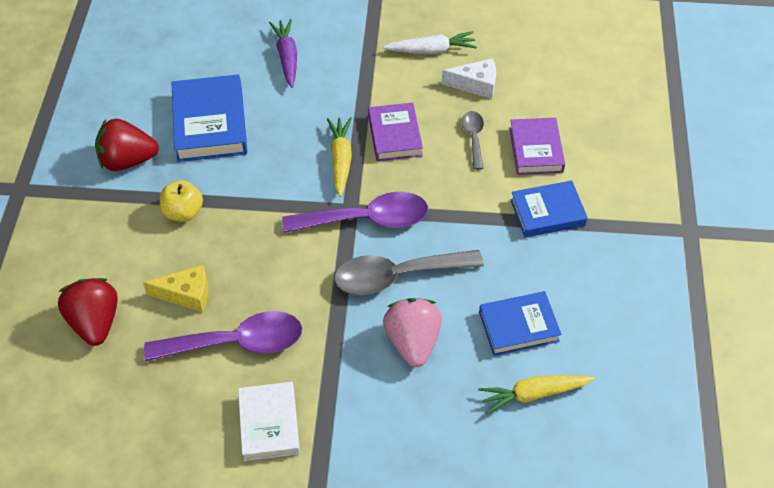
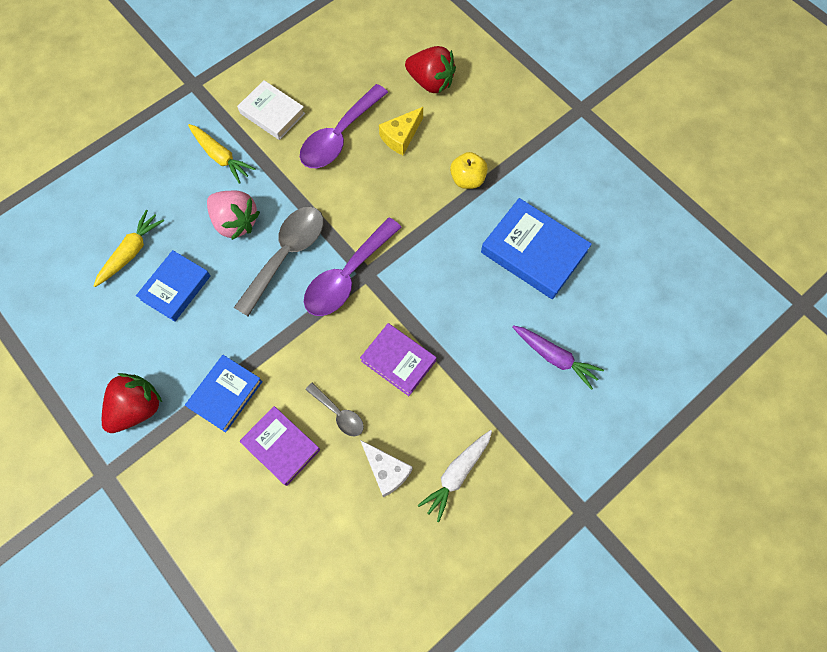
camera: 135 degrees right, 15 degrees up
(128, 160) = (547, 180): red strawberry -> red strawberry (137, 408)
(341, 160) = (414, 305): yellow carrot -> yellow carrot (221, 156)
(475, 84) = (386, 470): white cheese -> white cheese turned 90 degrees counterclockwise

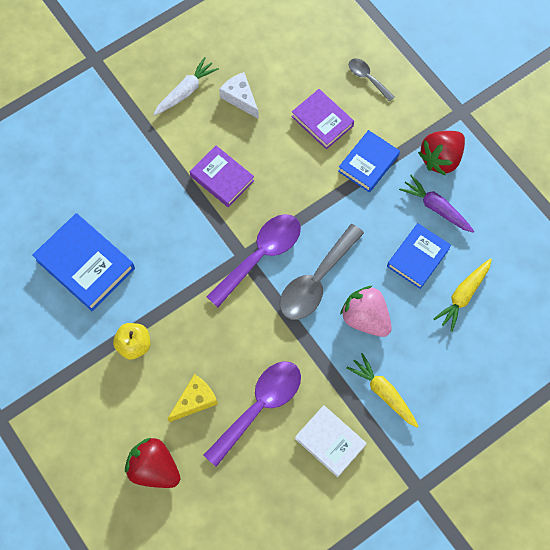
camera: 175 degrees left, 0 degrees up
(338, 413) = (275, 141): grey spoon -> grey spoon (367, 78)
(554, 357) = (89, 171): purple carrot -> purple carrot (436, 208)

